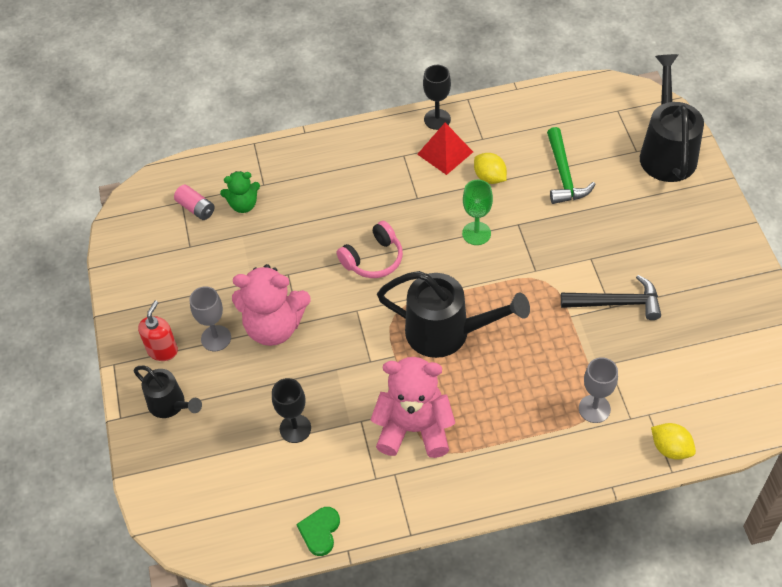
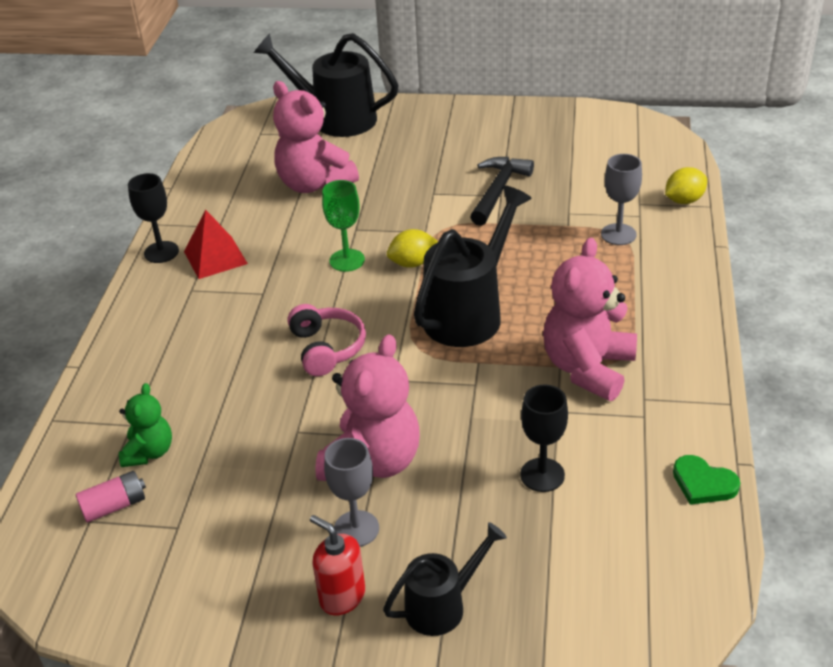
camera: 70 degrees left, 15 degrees down
(489, 177) = (277, 233): yellow lemon -> yellow lemon (412, 263)
(564, 175) = (314, 184): green hammer -> pink teddy bear

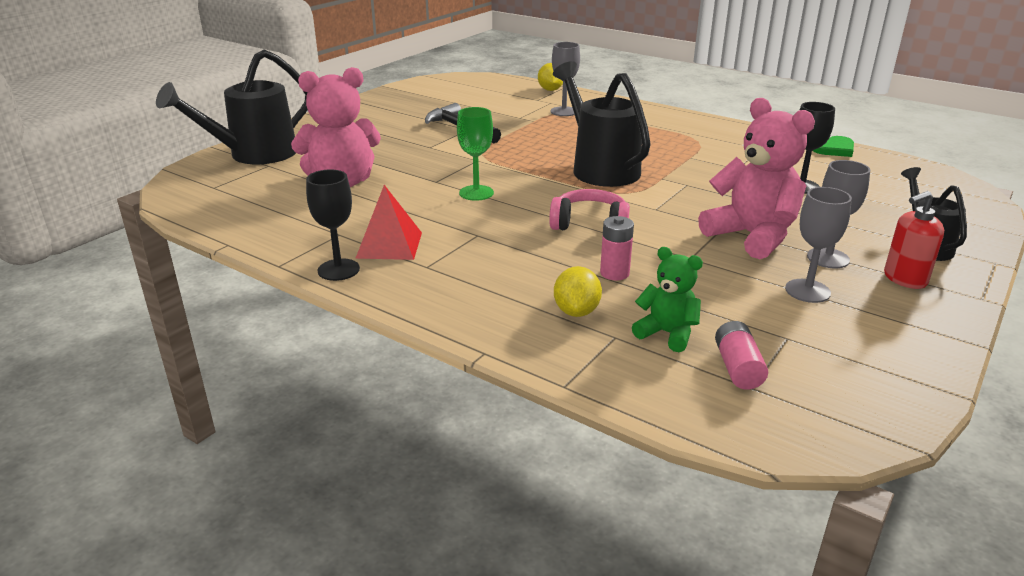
camera: 65 degrees left, 10 degrees down
(237, 393) = (614, 273): none -> pink battery
(273, 525) = (807, 291): none -> grey goblet
(412, 263) = (513, 172): yellow lemon -> yellow lemon (576, 311)
(588, 368) = (699, 150): pink teddy bear -> none

